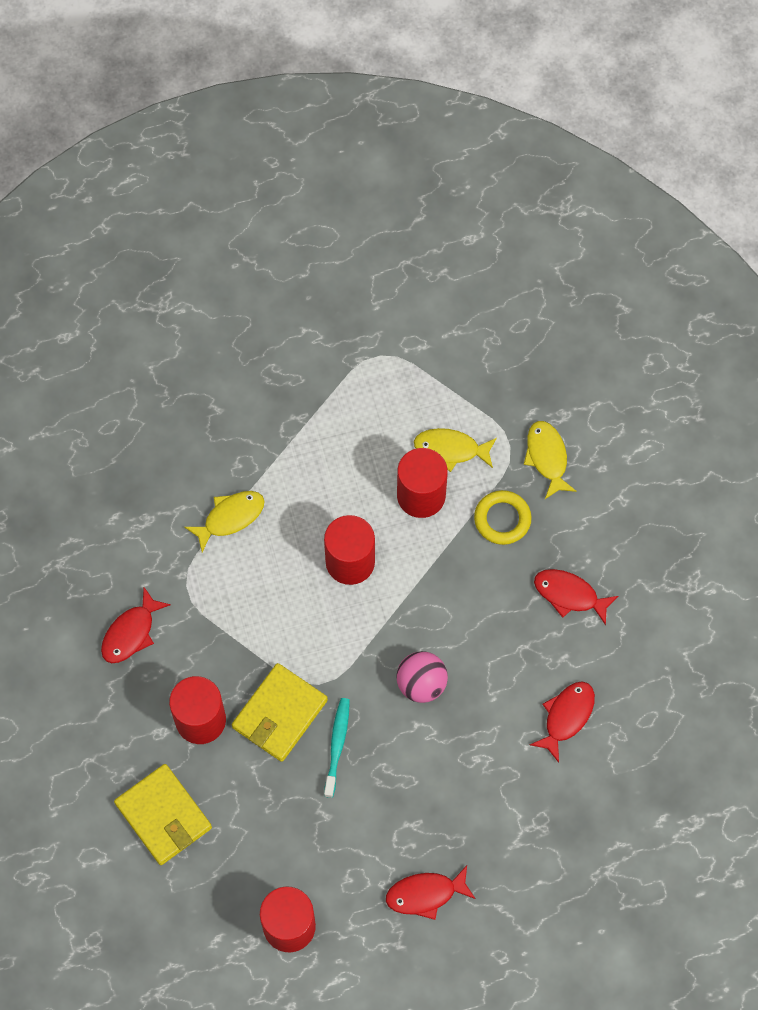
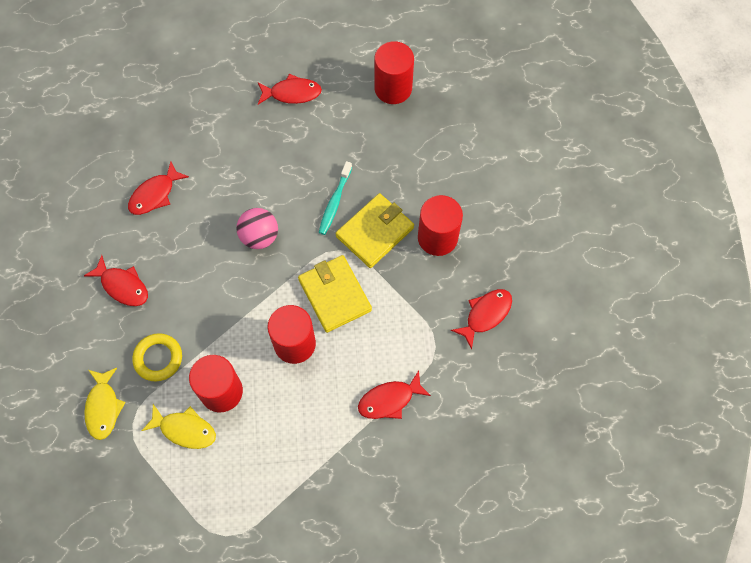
camera: 170 degrees left, 0 degrees up
(163, 815) = (474, 174): yellow wallet -> yellow wallet (334, 295)
(230, 517) = (389, 400): yellow fish -> red fish

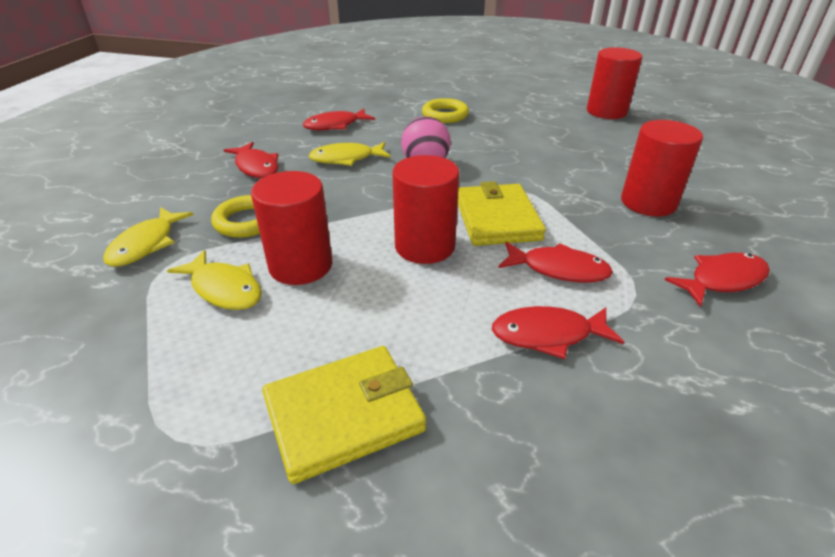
camera: 20 degrees right, 30 degrees down
(191, 249) = (346, 159): none -> yellow fish
(248, 142) = (445, 115): none -> yellow ring
(292, 93) = (501, 100): red fish -> red fish (559, 269)
(335, 202) = (522, 159): turquoise toothbrush -> none
(375, 232) = (564, 185): yellow wallet -> yellow wallet (343, 414)

